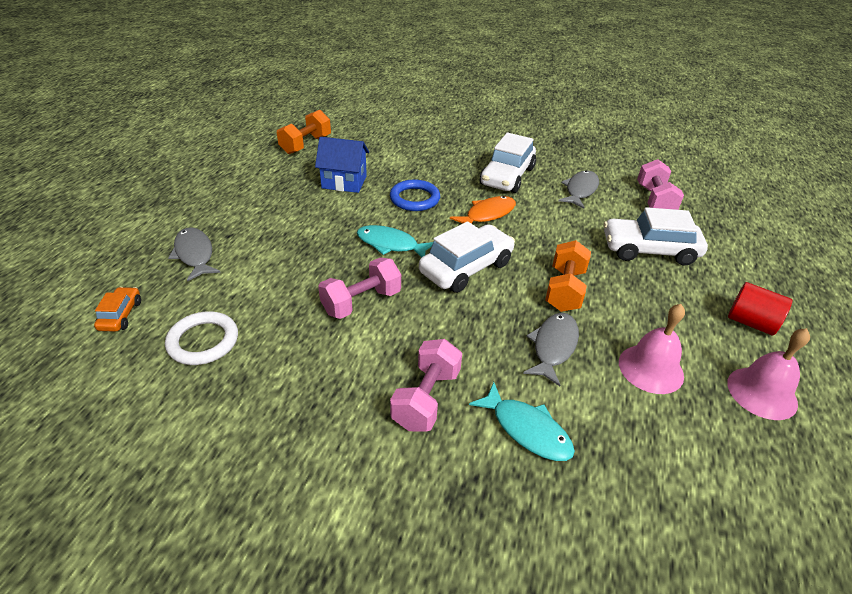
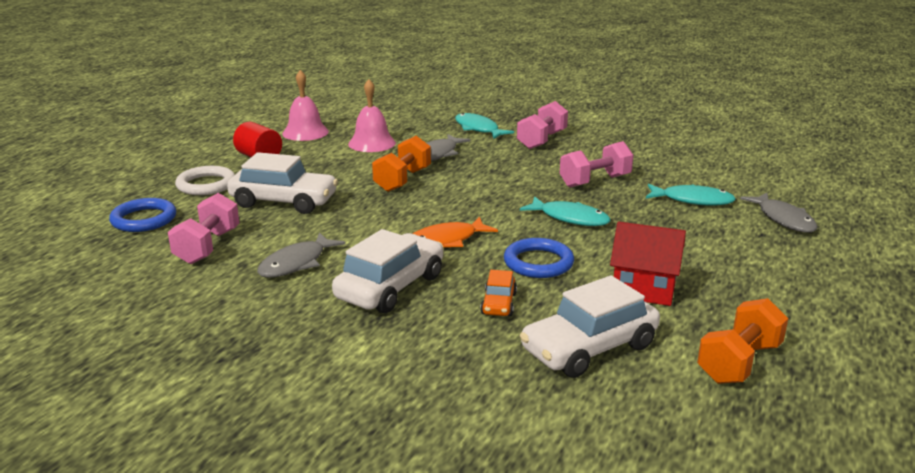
camera: 170 degrees left, 15 degrees down
(121, 315) = (805, 183): orange car -> orange car (498, 304)
(203, 341) = (719, 168): white ring -> white ring (206, 185)
(267, 276) = (692, 200): none -> turquoise fish
(344, 182) = (644, 289): blue house -> red house
(466, 268) = (491, 197): white car -> white car (589, 348)
(735, 223) = (144, 219): none -> blue ring

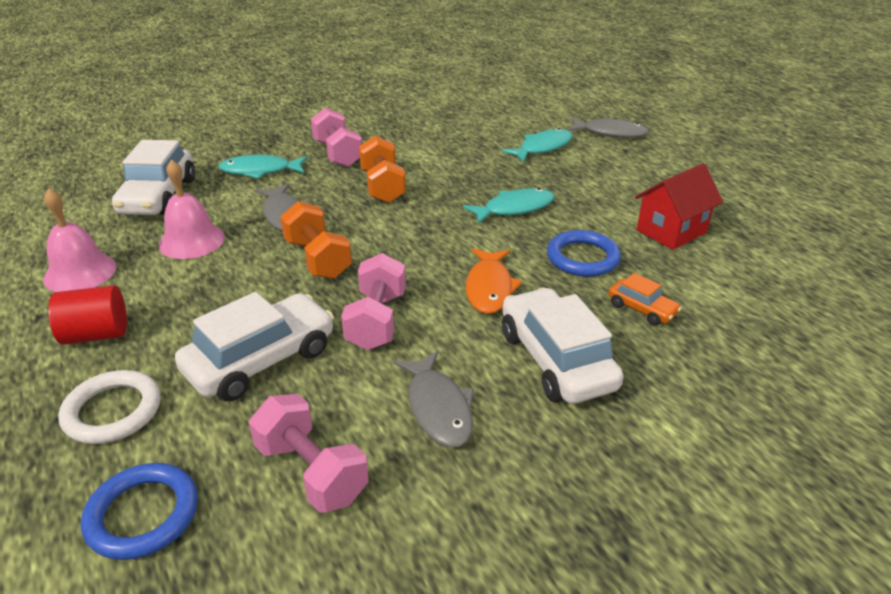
camera: 55 degrees left, 10 degrees up
(589, 348) = (749, 296): white car -> white car (158, 197)
(595, 181) = (457, 168): pink dumbbell -> pink dumbbell (377, 321)
(739, 363) = (807, 243): orange dumbbell -> orange dumbbell (382, 186)

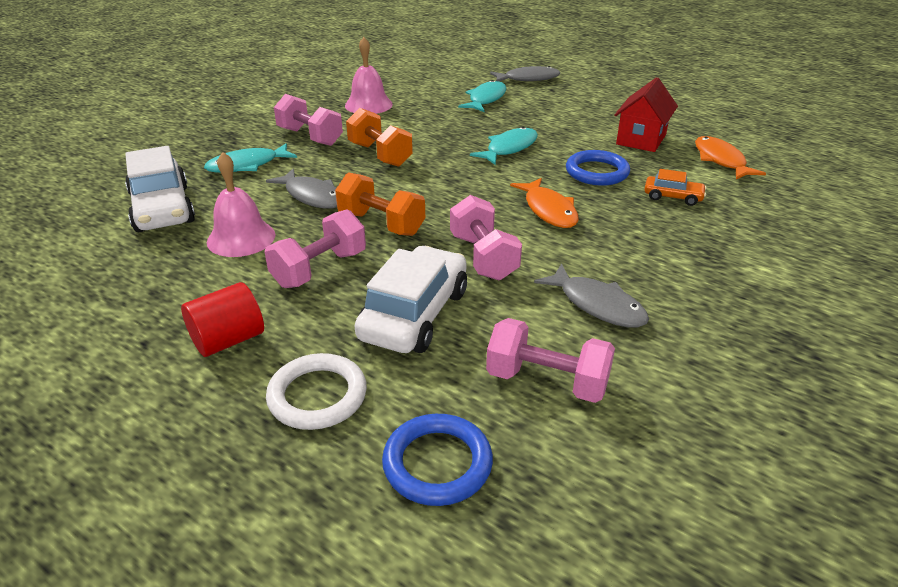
camera: 25 degrees left, 0 degrees up
(80, 272) = (148, 293): pink bell -> pink bell (368, 105)
(225, 289) = (319, 269): none -> pink dumbbell
(556, 360) = (648, 247): white car -> none
(745, 279) = (720, 160): none -> orange fish

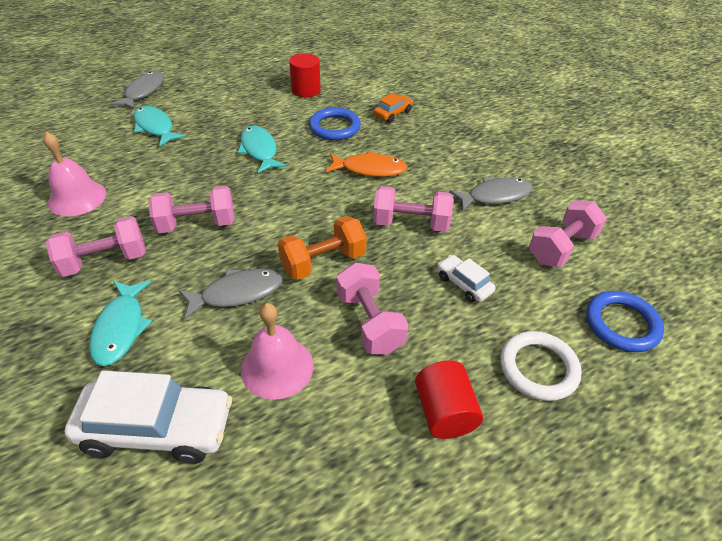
camera: 65 degrees left, 10 degrees up
(380, 155) = (197, 224): orange dumbbell -> pink dumbbell
(415, 314) = (464, 284): white car -> white car, size x0.50
(641, 139) = (306, 90): red house -> red cylinder
(720, 160) = (362, 76): orange fish -> none

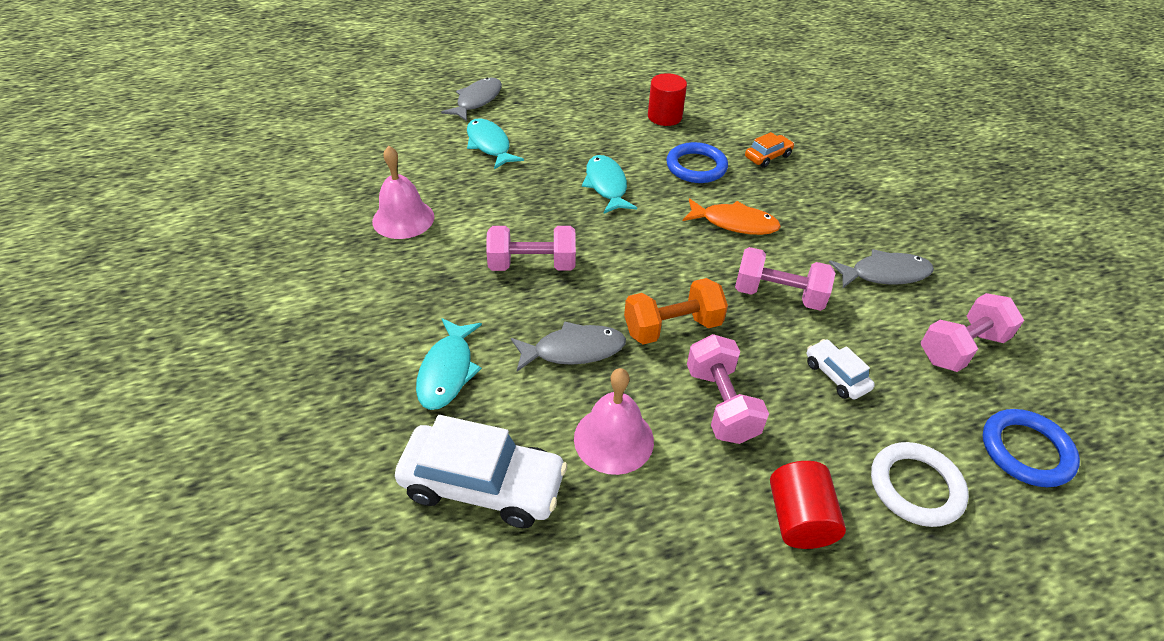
camera: 10 degrees right, 0 degrees up
(105, 261) = (432, 294): pink dumbbell -> none

